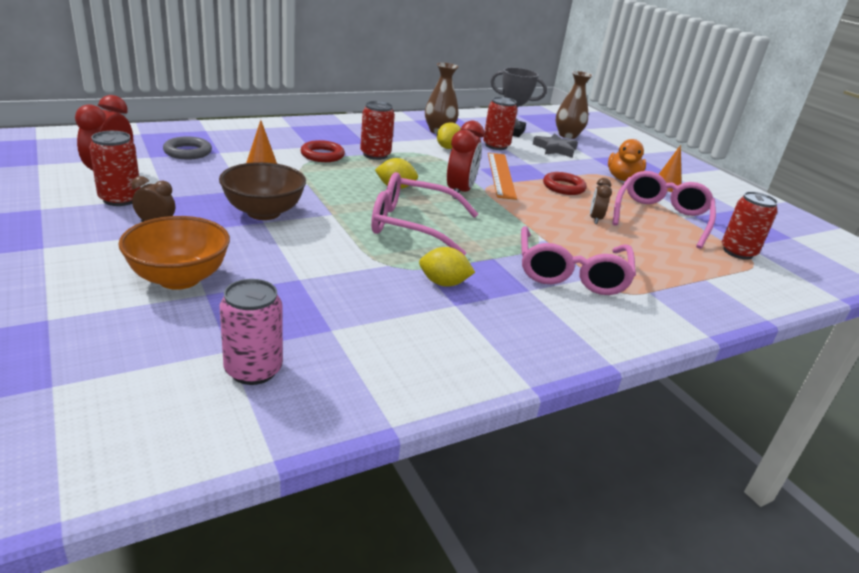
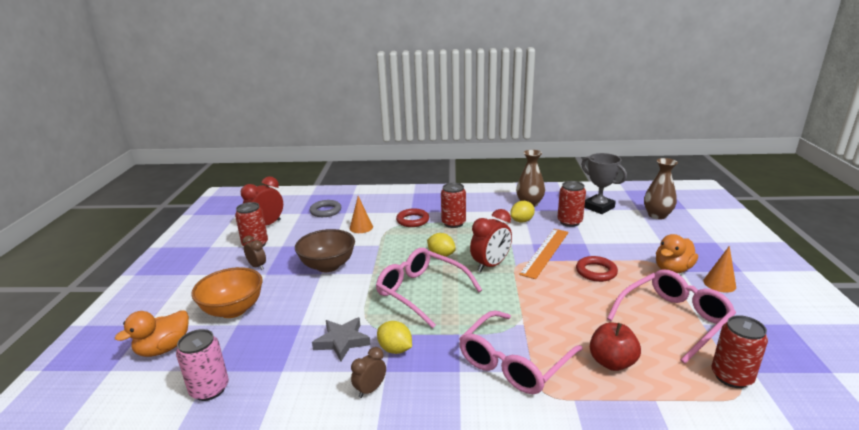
camera: 35 degrees right, 5 degrees down
(118, 341) = (164, 348): none -> orange duck
(555, 149) = (628, 229): grey star -> grey star (342, 341)
(595, 219) = (595, 310): brown clock -> brown clock (370, 389)
(648, 258) = (612, 362): none -> red apple

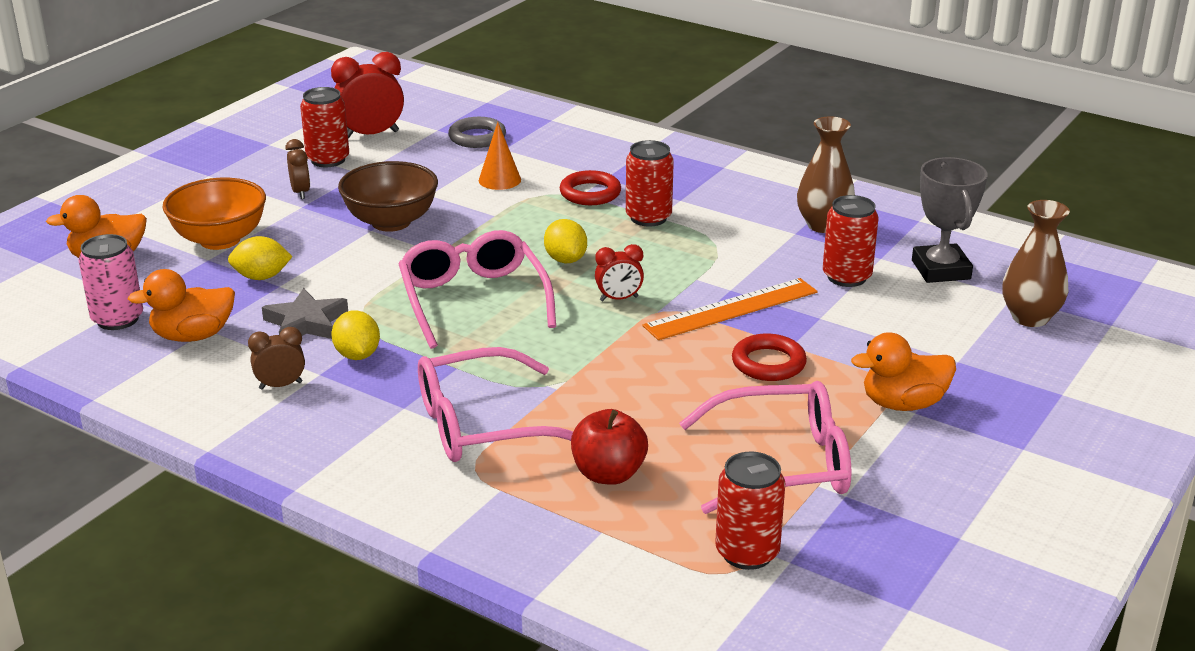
camera: 30 degrees right, 5 degrees up
(276, 379) = (193, 336): none -> orange duck
(491, 265) = (619, 299): red clock -> red clock, size x0.58
(522, 221) = (766, 249): yellow lemon -> yellow lemon (261, 277)
(719, 284) = (946, 450): orange cone -> none

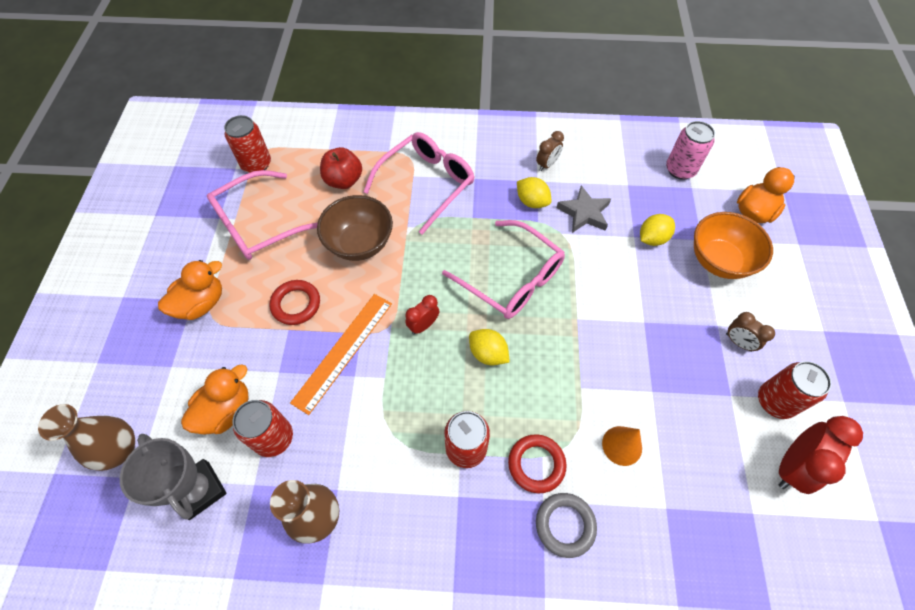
camera: 150 degrees right, 30 degrees up
(193, 336) = (628, 176): orange duck -> orange duck (226, 411)
(391, 222) = (641, 338): brown bowl -> brown bowl (360, 243)
(477, 137) = (706, 517): grey ring -> grey ring (565, 525)

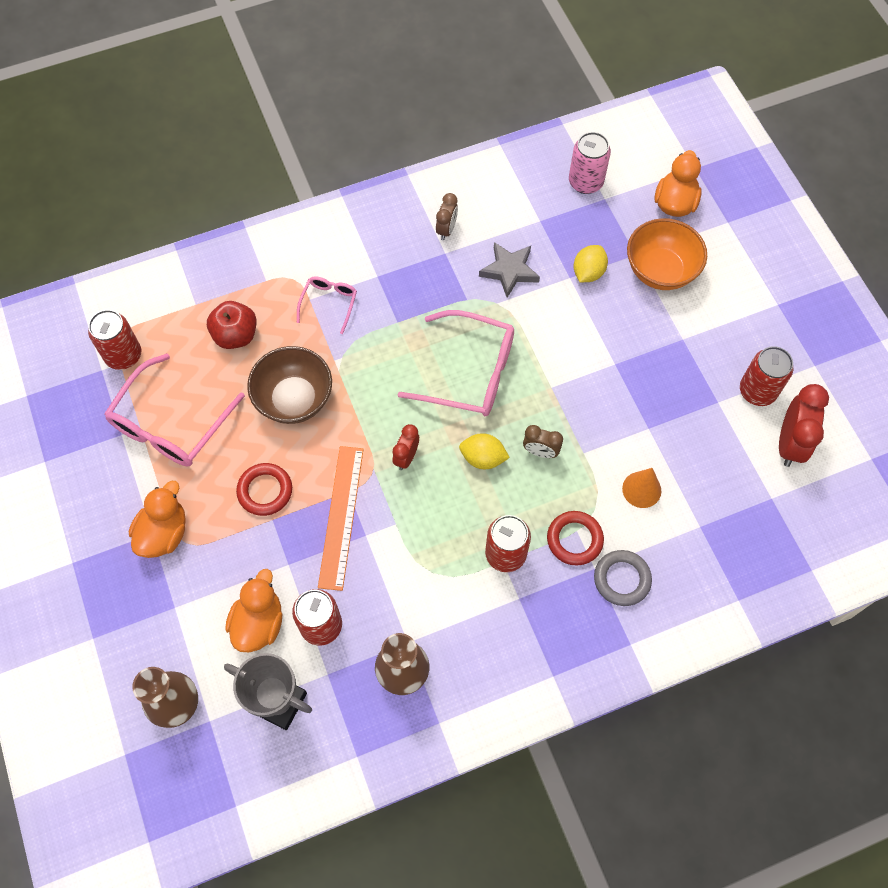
camera: 25 degrees left, 5 degrees up
(426, 184) = (329, 304): pink glasses -> pink glasses, size x0.52
(532, 202) = (450, 279): yellow lemon -> none
(738, 342) = (707, 348): brown clock -> brown clock (540, 452)

